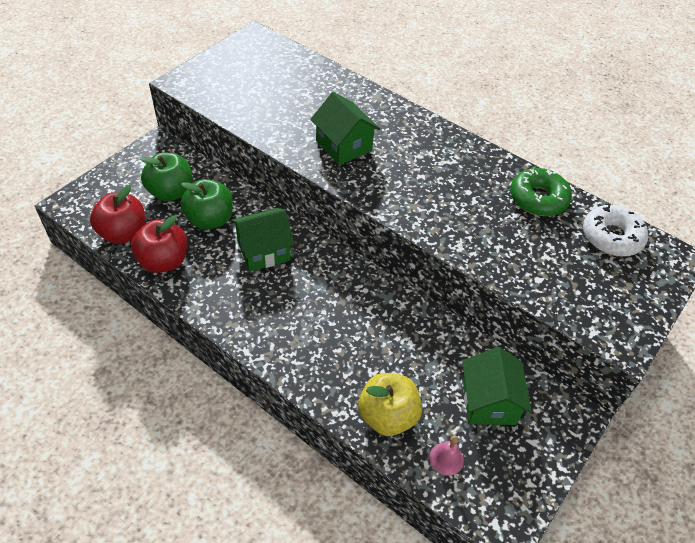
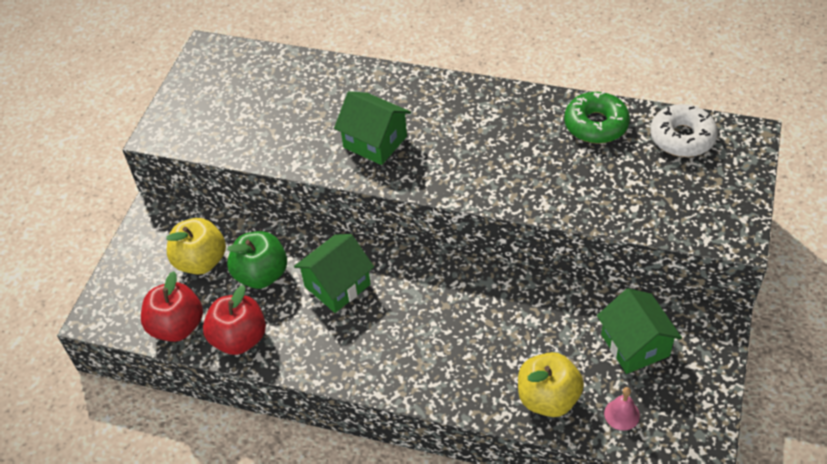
camera: 15 degrees left, 0 degrees up
(171, 192) = (201, 261): green apple -> yellow apple

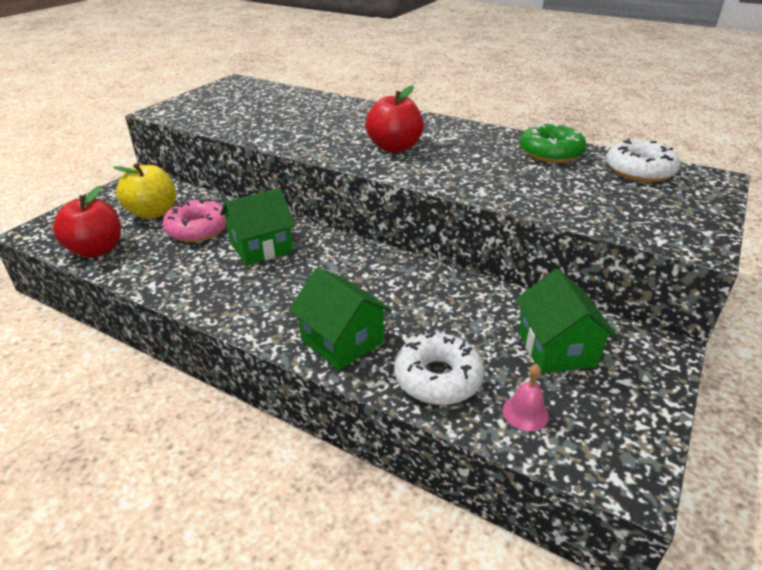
camera: 10 degrees right, 15 degrees down
(239, 338) = (144, 268): red apple -> red apple (394, 147)
(261, 275) = (198, 229): green apple -> pink donut
(375, 142) = (336, 136): green house -> green house (342, 341)
(548, 398) = (437, 378): yellow apple -> white donut

